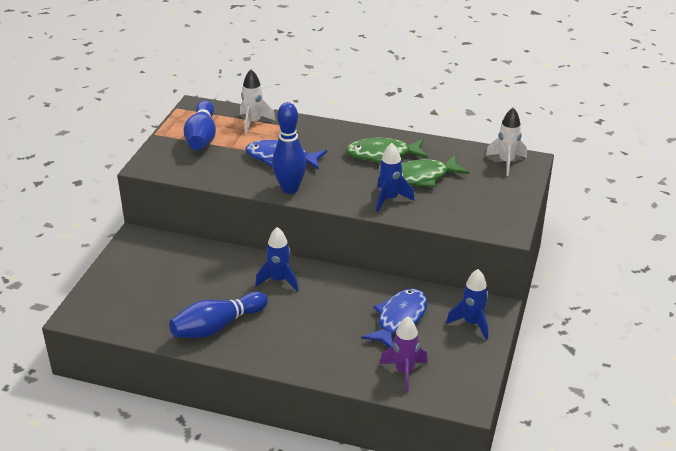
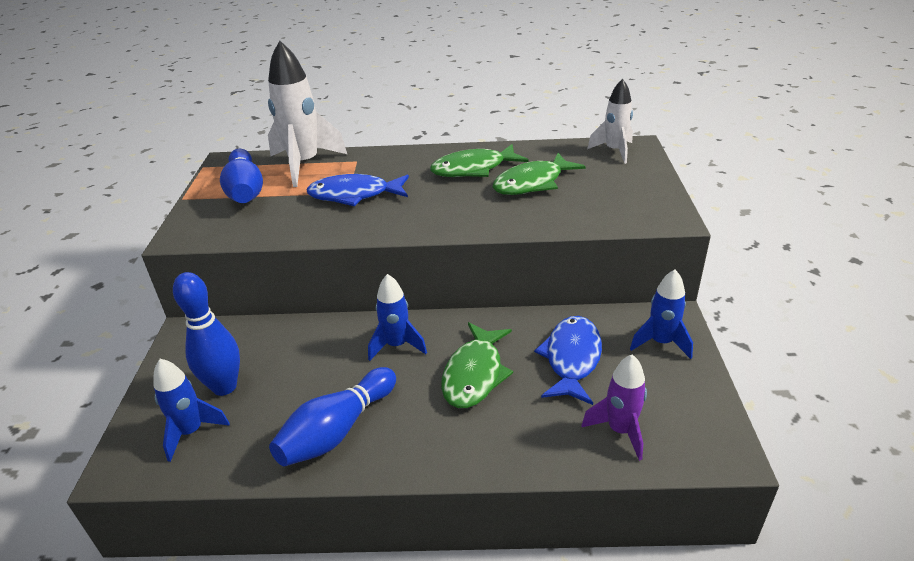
camera: 15 degrees left, 0 degrees up
(253, 122) = (304, 164): white rocket -> white rocket, size x1.67
(290, 189) = (381, 226): blue bowling pin -> blue bowling pin (224, 387)
(325, 313) = (474, 374): none -> green fish
(389, 199) = (510, 213): blue rocket -> blue rocket (191, 432)

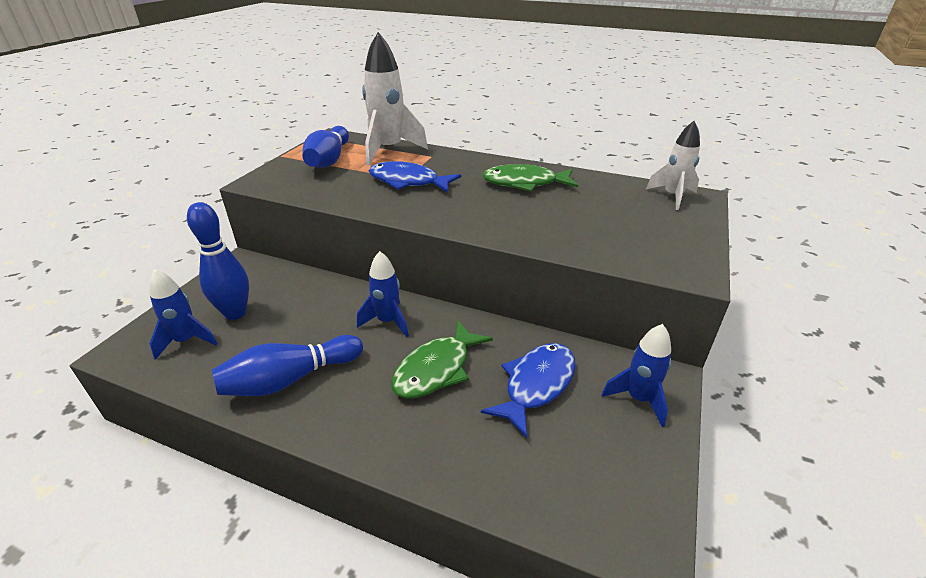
camera: 20 degrees right, 0 degrees up
(532, 183) = (571, 207): green fish -> none
(620, 430) = (542, 475): purple rocket -> none

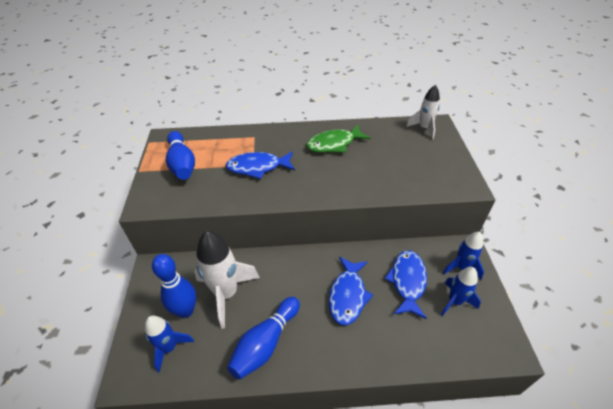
camera: 25 degrees left, 10 degrees up
(387, 321) = (294, 274): blue rocket -> blue rocket (454, 301)
(388, 150) = (219, 140): white rocket -> white rocket (226, 293)
(436, 369) = (348, 295): green fish -> blue fish

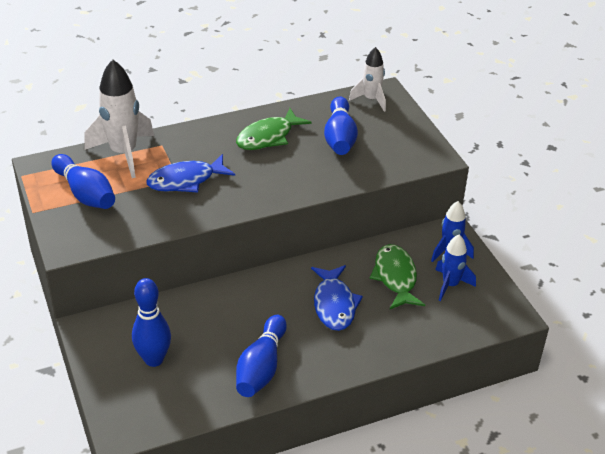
camera: 20 degrees left, 5 degrees down
(169, 348) = (154, 396): blue rocket -> none
(226, 293) = (193, 333): white rocket -> white rocket (123, 153)
(390, 154) = (340, 137): none -> blue bowling pin
(407, 282) = (395, 277): blue fish -> green fish

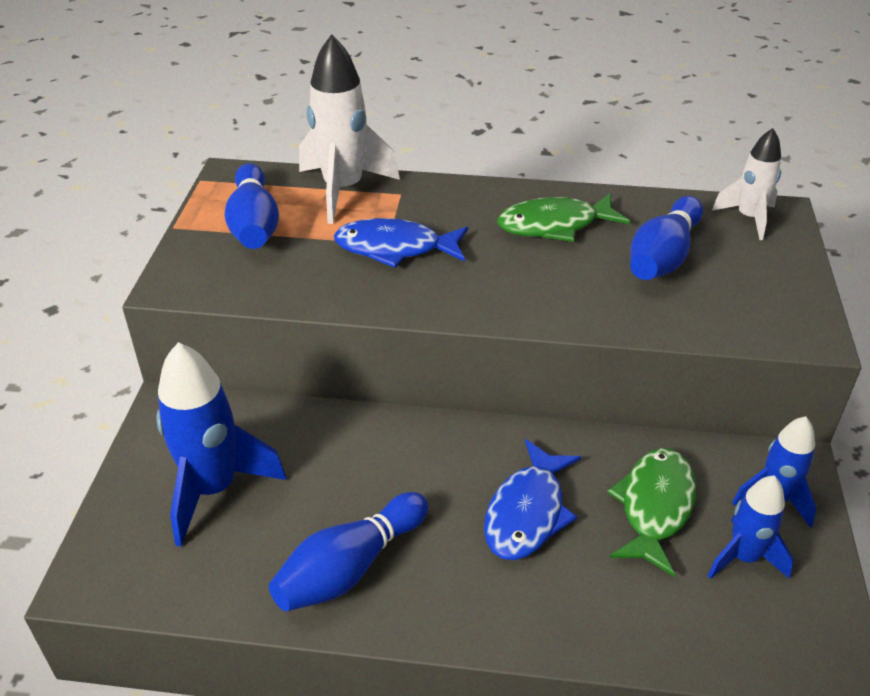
camera: 30 degrees right, 0 degrees up
(154, 359) = (214, 489): blue bowling pin -> blue rocket

